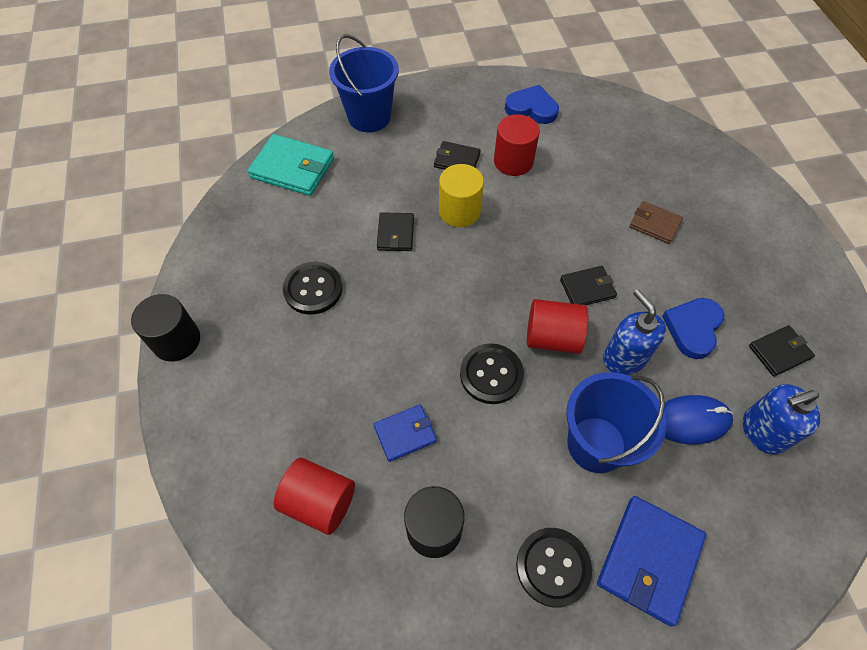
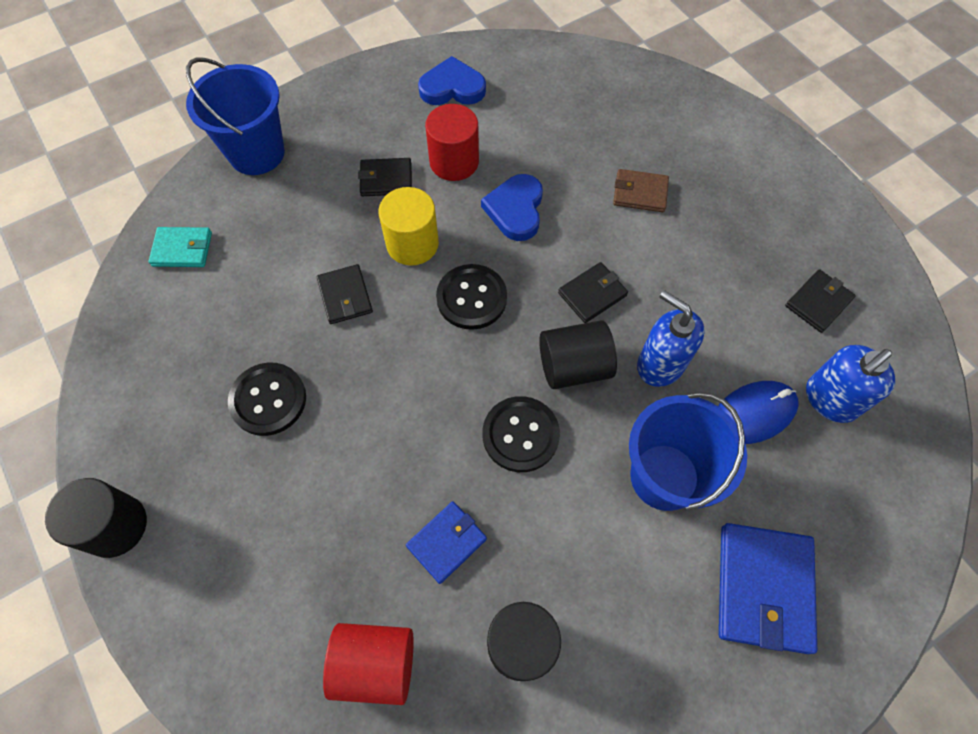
camera: 20 degrees left, 5 degrees up
(292, 168) = (182, 249): turquoise wallet -> turquoise wallet, size x0.59
(552, 337) = (574, 366): red cylinder -> black cylinder
(553, 567) = (666, 636): black button -> black button (471, 298)
(693, 328) = (721, 304): blue heart -> blue heart (515, 210)

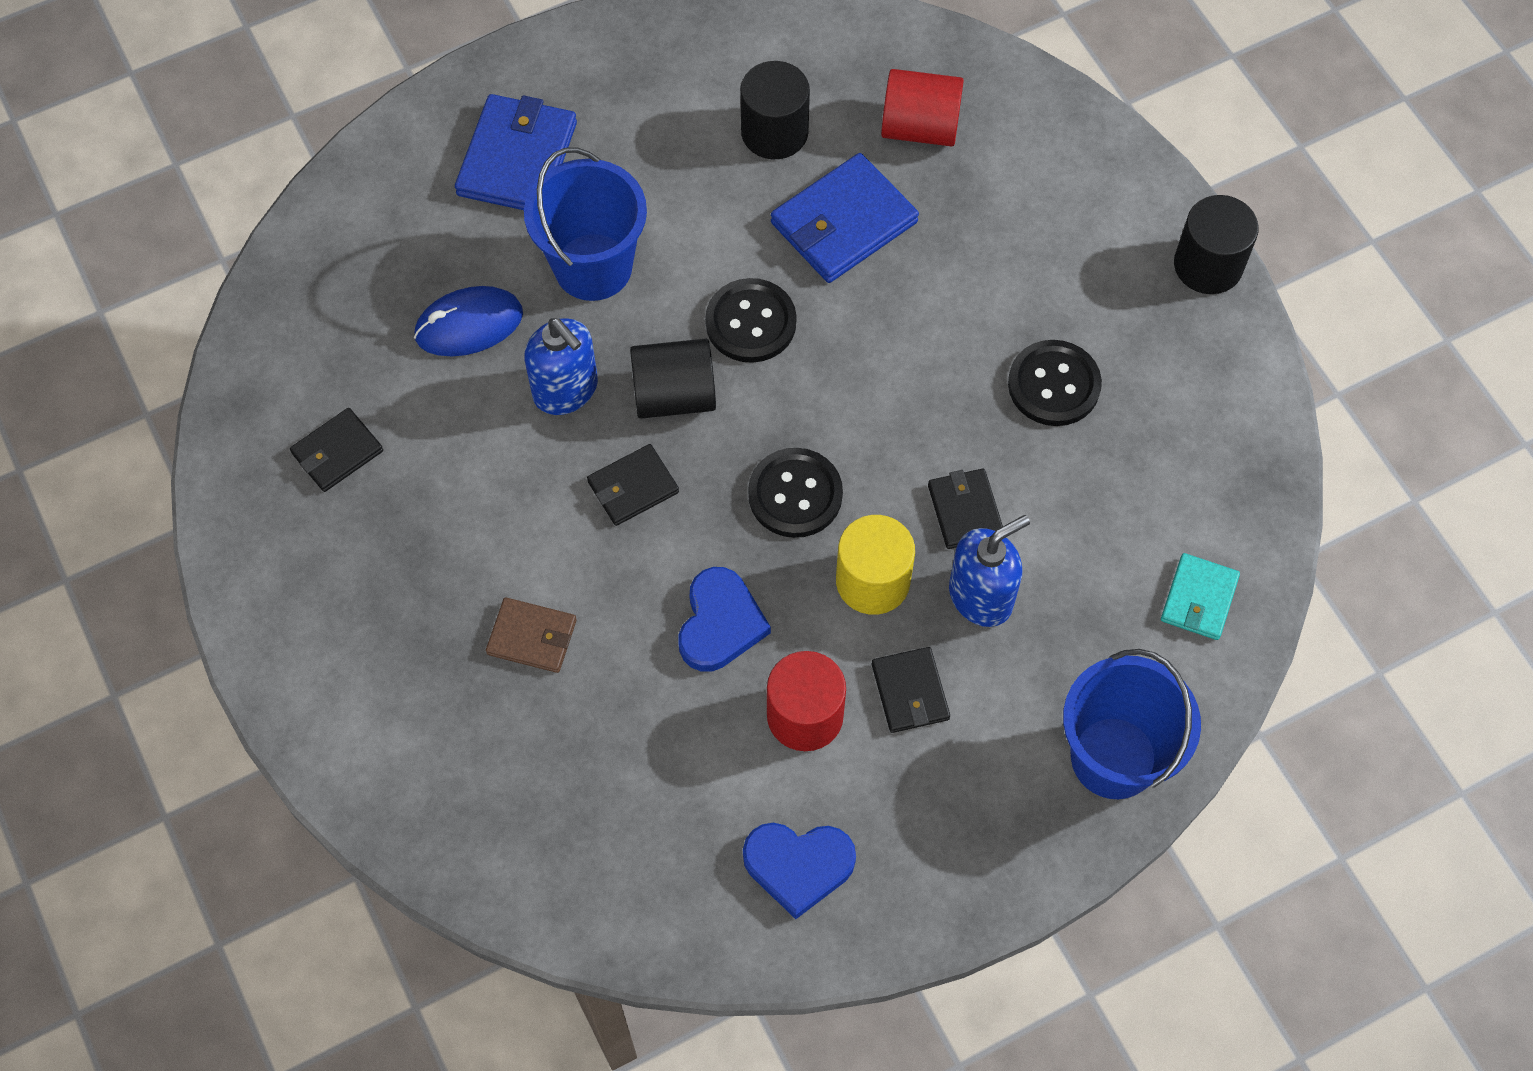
camera: 175 degrees left, 0 degrees up
(182, 249) = (1199, 598): turquoise wallet -> turquoise wallet turned 75 degrees counterclockwise
(386, 179) = (910, 692): black wallet -> black wallet turned 75 degrees clockwise
(446, 542) = (844, 222): blue wallet -> blue wallet, size x1.69
(830, 399) = (372, 333): blue soap dispenser -> blue soap dispenser (981, 596)

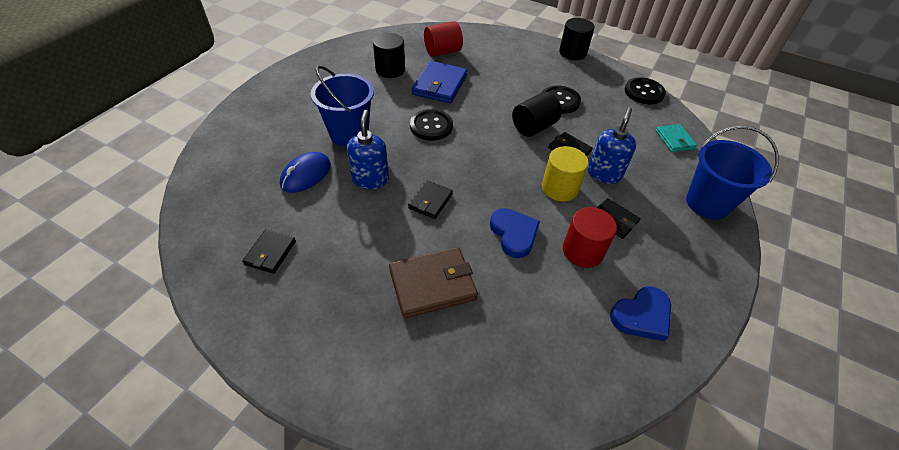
camera: 35 degrees left, 15 degrees down
(517, 159) = (287, 112): blue wallet -> none
(532, 637) = (432, 284): brown wallet -> brown wallet, size x1.69
(566, 390) = (370, 179): blue soap dispenser -> blue soap dispenser turned 105 degrees counterclockwise
(674, 395) = (420, 161): black cylinder -> black cylinder (533, 127)
(795, 494) = (501, 173): black button -> black button (644, 92)

